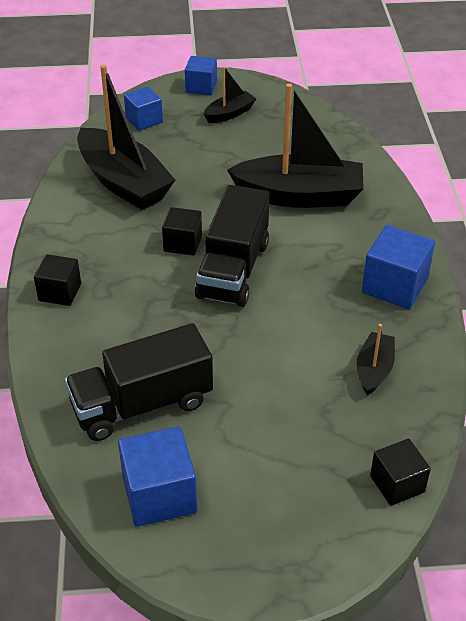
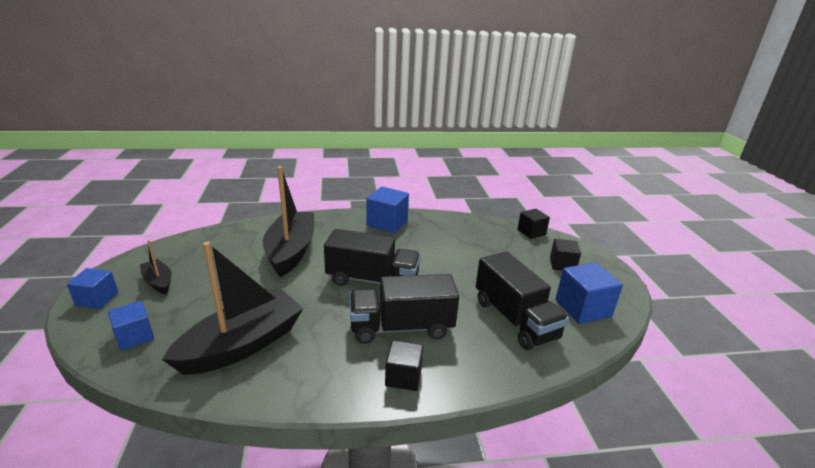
camera: 95 degrees left, 15 degrees down
(137, 293) = (401, 327): none -> black truck
(182, 243) = (340, 305): black cube -> black cube (562, 264)
(374, 369) = (456, 233): black boat -> none

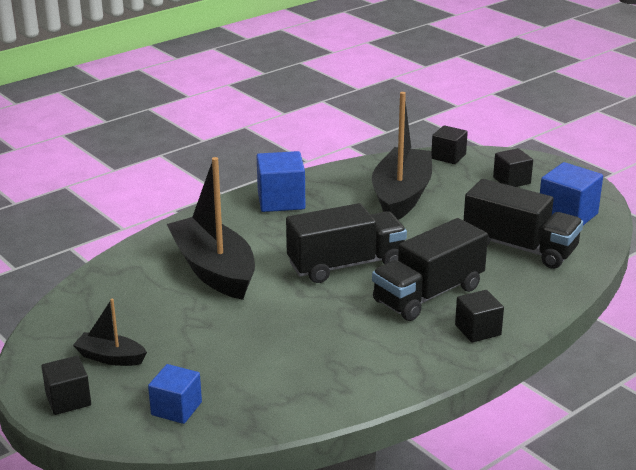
camera: 30 degrees left, 0 degrees up
(97, 299) = (68, 400): blue cube -> black cube
(242, 345) = (299, 368): black boat -> black boat (401, 196)

